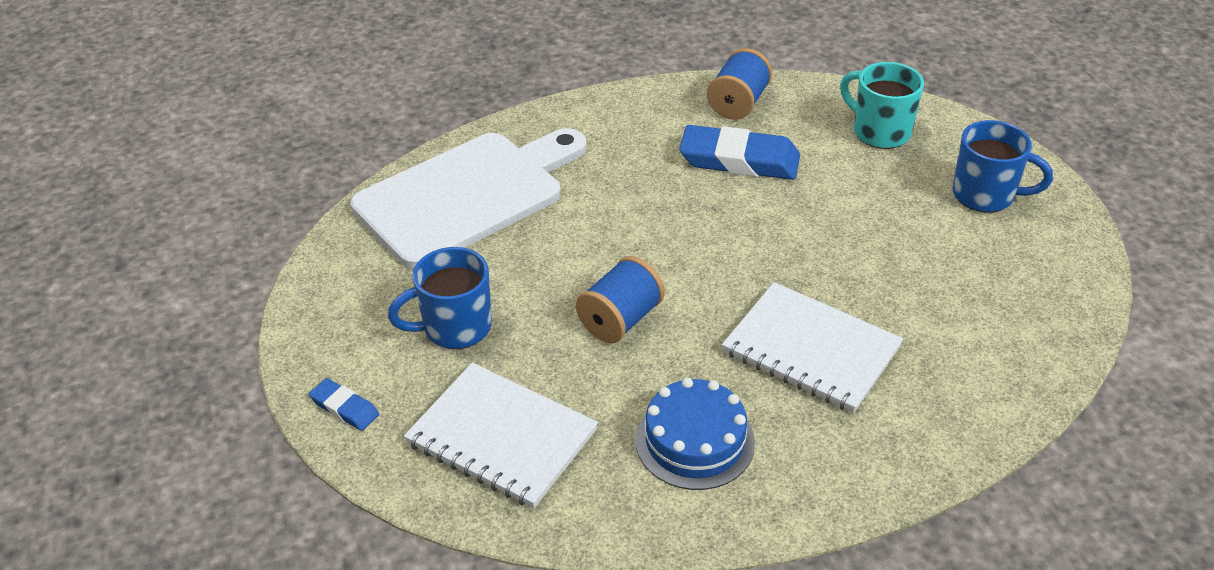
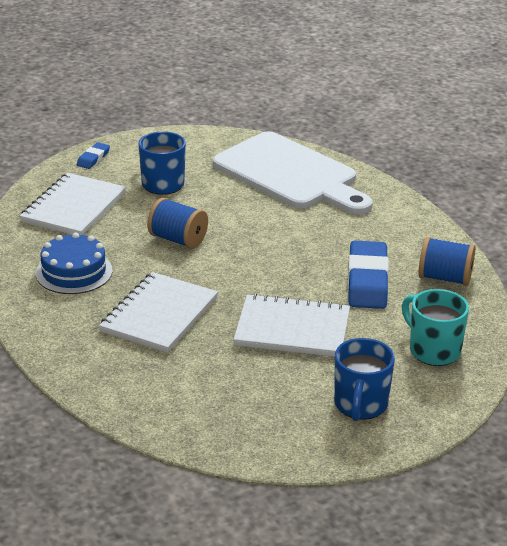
camera: 80 degrees right, 10 degrees down
(841, 231) = (292, 329): none -> white notebook
(879, 132) = (433, 350): turquoise mug -> turquoise mug turned 75 degrees counterclockwise

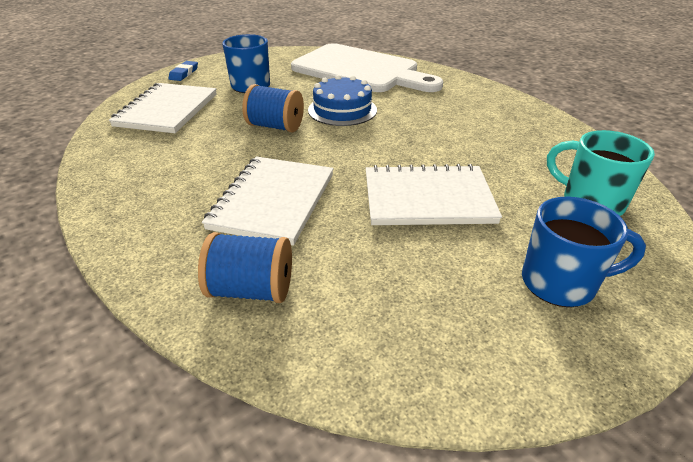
camera: 10 degrees left, 5 degrees up
(74, 272) = (169, 167): blue cake -> blue cake (342, 110)
(360, 405) = (560, 283): blue mug -> blue mug turned 90 degrees counterclockwise
(367, 280) = (475, 142): blue eraser -> none
(445, 278) = (545, 132): blue spool -> blue spool (251, 289)

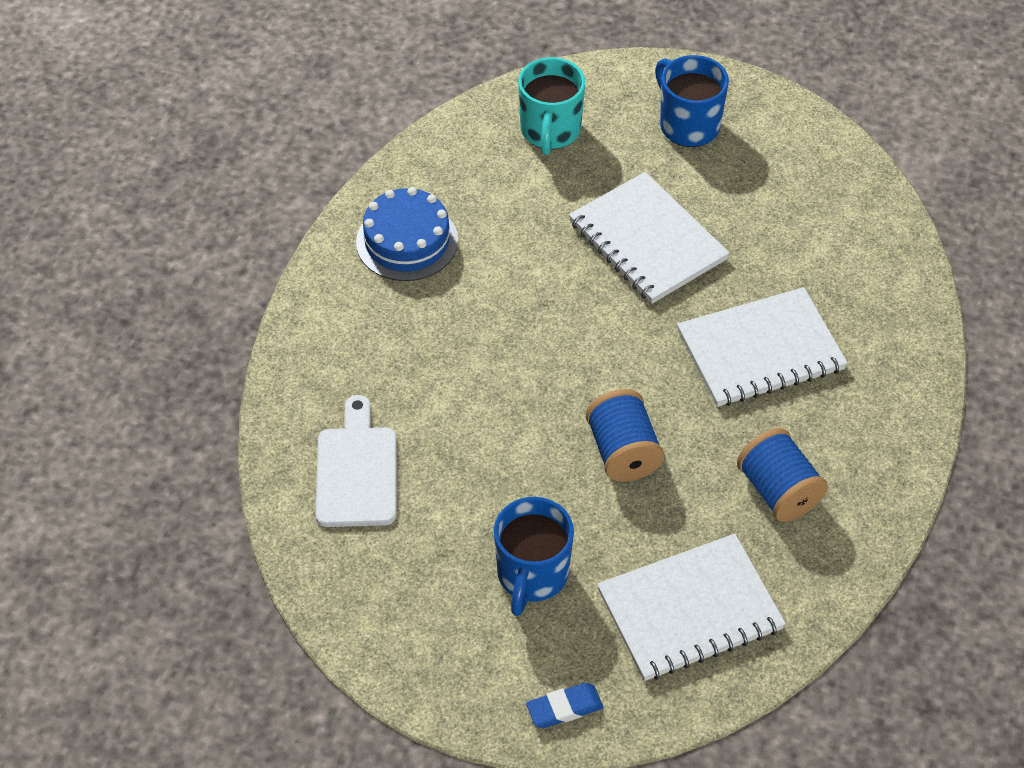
camera: 125 degrees left, 15 degrees up
(251, 289) = (868, 290): blue spool -> blue spool (778, 491)
(342, 110) = (517, 412): blue cake -> blue cake (407, 241)
(360, 70) = (356, 471): white cutting board -> white cutting board, size x0.54

